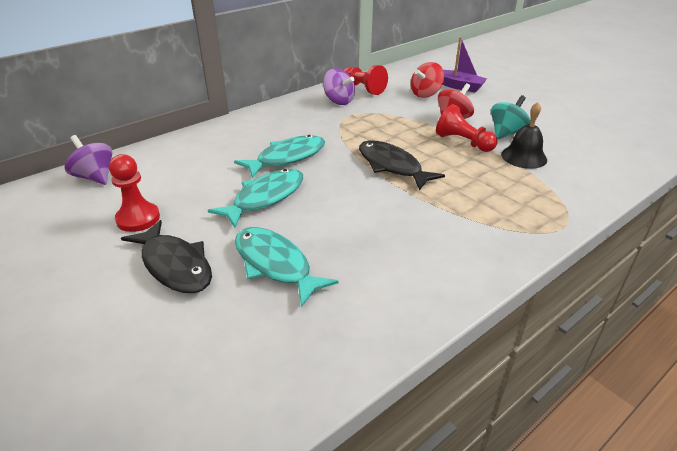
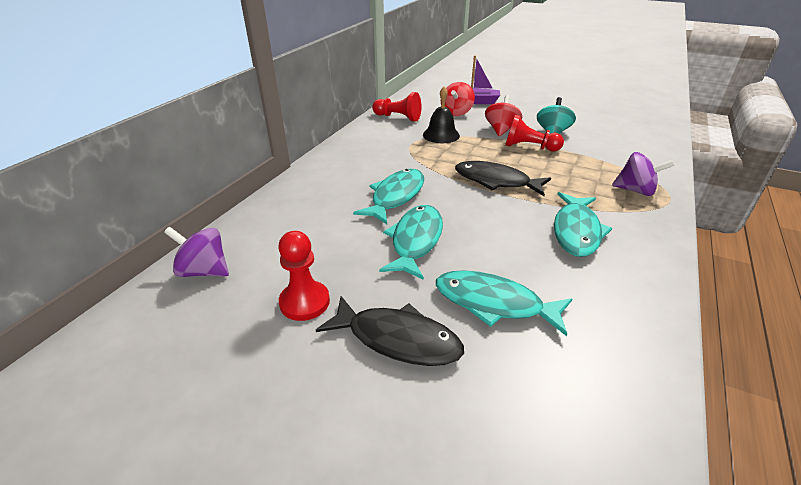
camera: 25 degrees left, 0 degrees up
(338, 101) = (388, 133): purple spinning top -> purple spinning top (635, 190)
(419, 230) = (576, 231): none -> turquoise fish
(524, 157) = (585, 149): black bell -> black bell (441, 135)

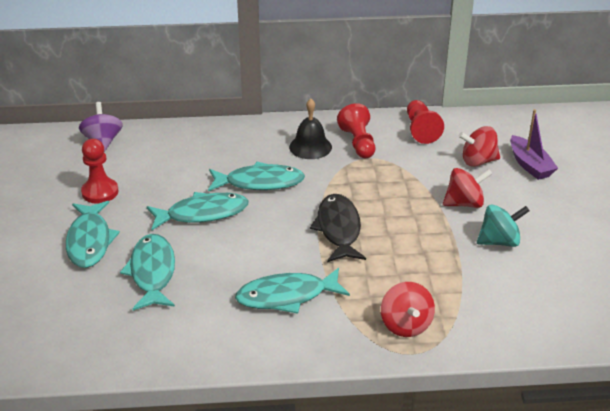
camera: 60 degrees right, 0 degrees up
(397, 339) = (90, 241): black fish -> turquoise fish
(441, 135) = (407, 169): black bell -> black bell (310, 147)
(529, 147) = (439, 233): red pawn -> red pawn (358, 143)
(635, 190) = (405, 325): purple spinning top -> red spinning top

